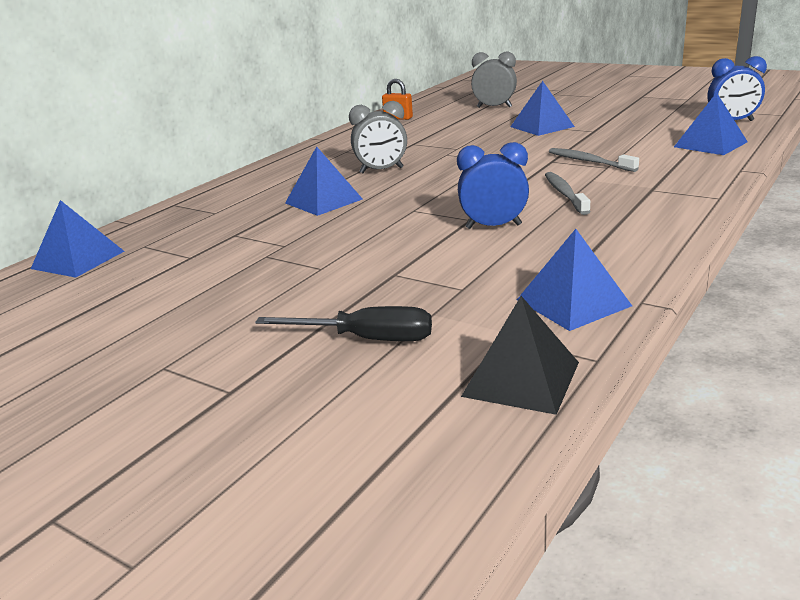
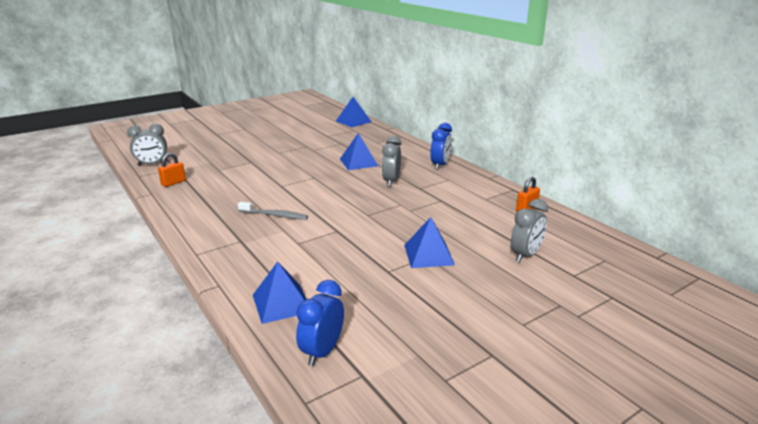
camera: 110 degrees right, 0 degrees up
(366, 339) = (212, 151): black screwdriver -> none
(493, 226) = (263, 188): blue clock -> blue clock (440, 165)
(521, 379) = (152, 164): black pyramid -> grey clock
(573, 302) = (173, 183): blue pyramid -> orange padlock
(589, 162) = (316, 241): grey toothbrush -> none

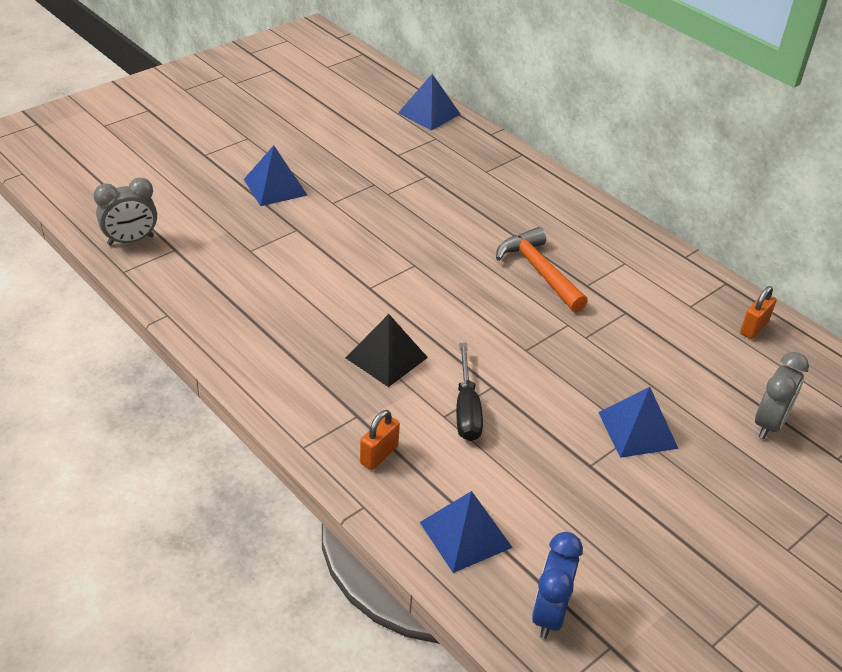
camera: 10 degrees left, 15 degrees up
(173, 183) = (191, 287): orange padlock -> orange padlock (379, 455)
(274, 215) = (386, 357): grey toothbrush -> black pyramid
(314, 240) = (466, 409): none -> black screwdriver
(358, 162) = (473, 225): blue pyramid -> blue pyramid (275, 187)
(391, 181) = (539, 271): grey clock -> orange hammer
(440, 165) = (604, 229): blue clock -> none

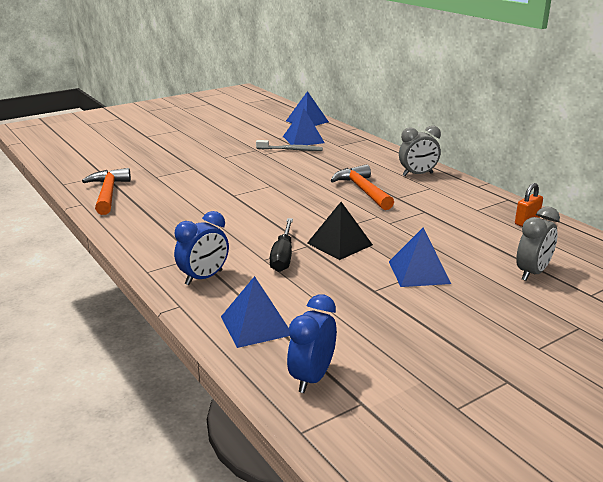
camera: 10 degrees right, 15 degrees down
(131, 240) = (76, 170): grey clock -> grey clock (417, 174)
(196, 290) = (108, 193): none -> orange hammer
(275, 187) = (187, 150): blue pyramid -> blue pyramid (303, 139)
(379, 455) = (204, 278): orange padlock -> blue clock
(386, 357) = (231, 228): black pyramid -> black pyramid (339, 244)
(422, 183) = (291, 150): none -> grey toothbrush

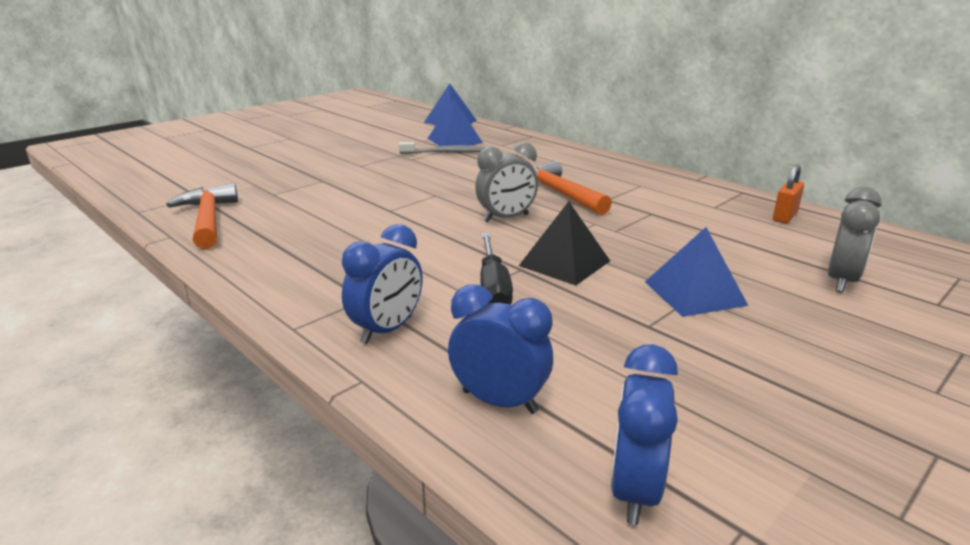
camera: 10 degrees left, 0 degrees up
(256, 325) = (499, 401): blue pyramid -> blue clock
(417, 174) = (616, 171): grey clock -> grey clock (506, 218)

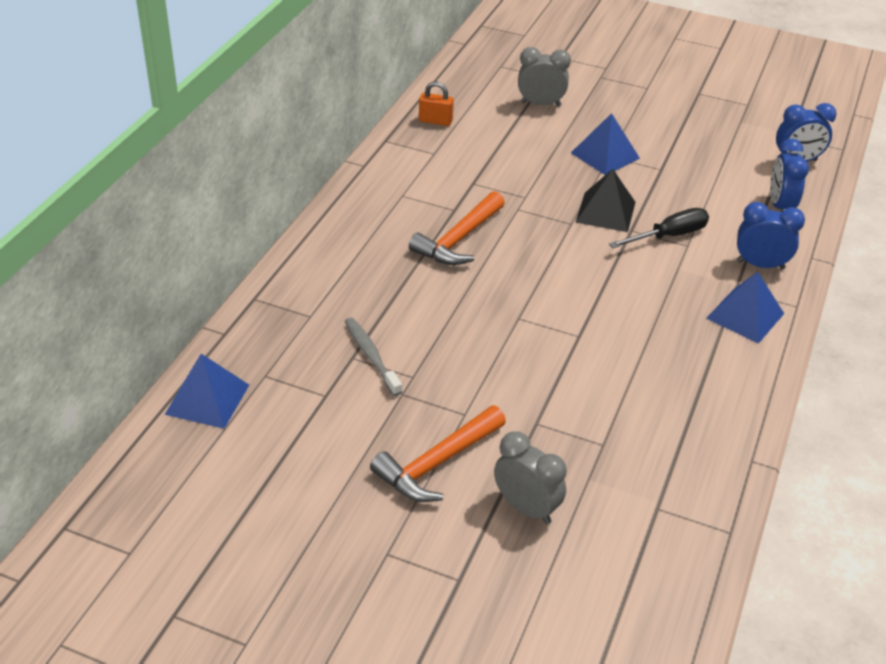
camera: 115 degrees left, 15 degrees up
(208, 219) = (700, 456): orange hammer -> orange hammer (437, 463)
(454, 140) = (312, 363): blue pyramid -> blue pyramid (745, 316)
(506, 218) = (544, 258): grey clock -> grey clock (526, 508)

